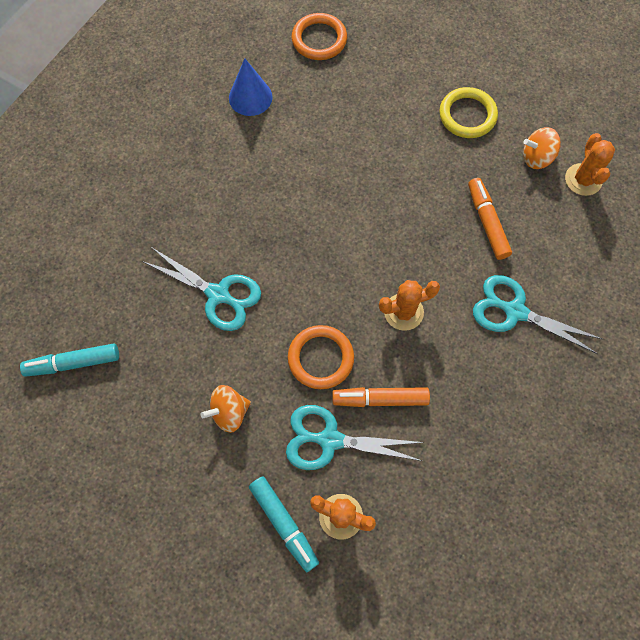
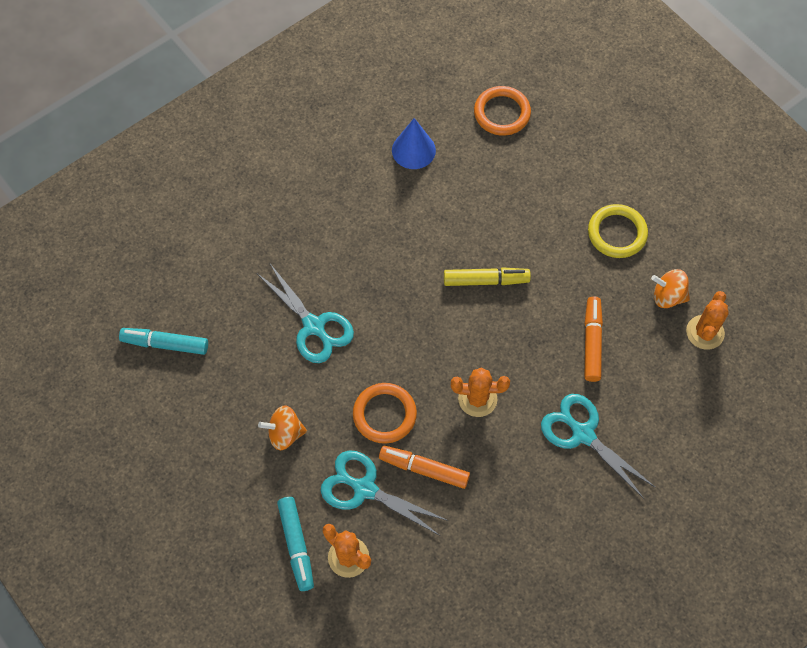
camera: 20 degrees right, 5 degrees down
(366, 197) = (485, 280): none -> yellow marker

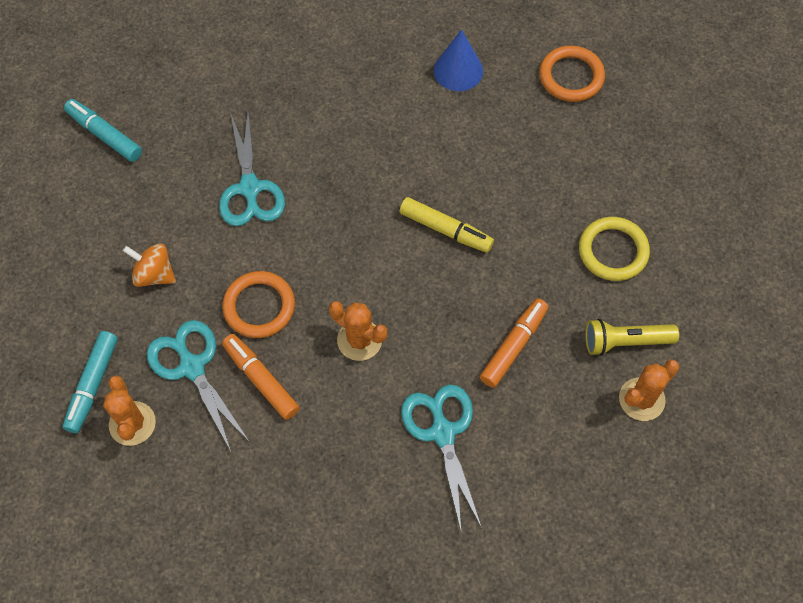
camera: 30 degrees right, 0 degrees up
(668, 296) = (625, 342): orange spinning top -> yellow flashlight

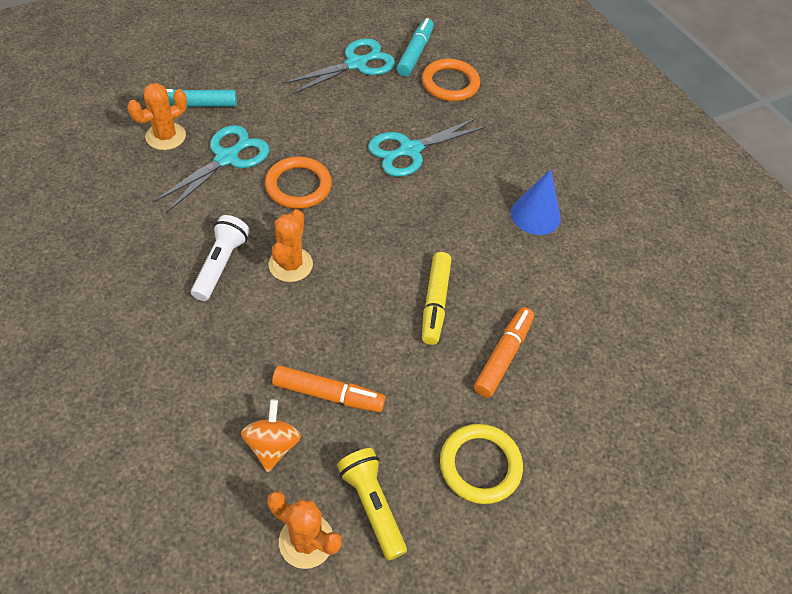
camera: 65 degrees right, 10 degrees down
(154, 274) = (303, 114): orange spinning top -> orange spinning top (272, 445)
(261, 380) = (228, 205): orange marker -> orange marker (503, 356)
(337, 404) = (220, 265): none -> white flashlight
(442, 433) = (214, 355): turquoise scissors -> turquoise scissors (356, 64)
(458, 70) = (619, 268): blue cone -> blue cone (535, 215)
(571, 76) = (675, 371): orange ring -> orange ring (450, 83)

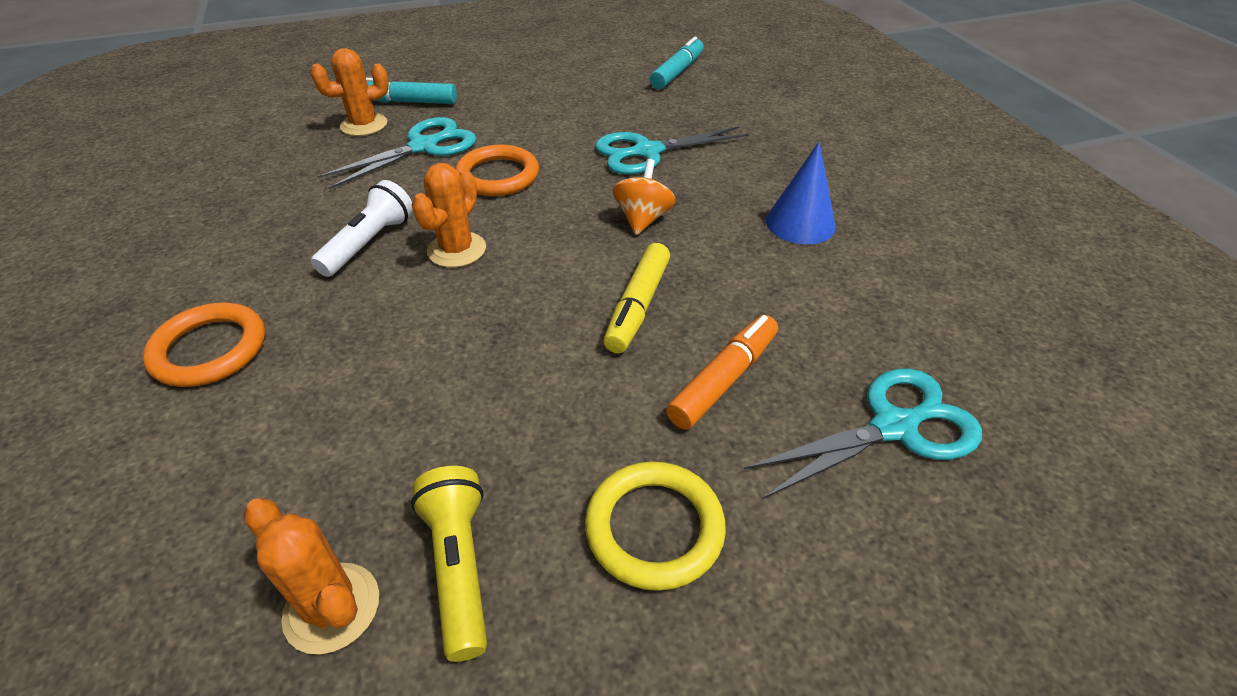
camera: 15 degrees right, 10 degrees down
(272, 445) = (341, 458): orange spinning top -> orange spinning top (643, 219)
(328, 394) = (448, 401): orange marker -> none
(356, 64) = (605, 78): turquoise scissors -> turquoise scissors (893, 427)
(450, 83) = (713, 98): orange ring -> orange ring (209, 349)

